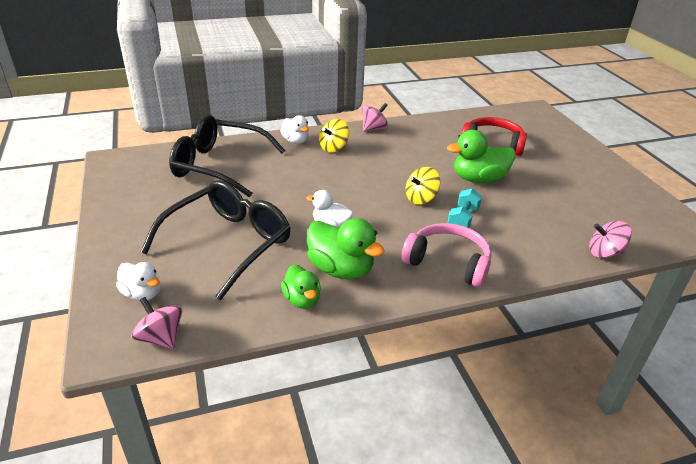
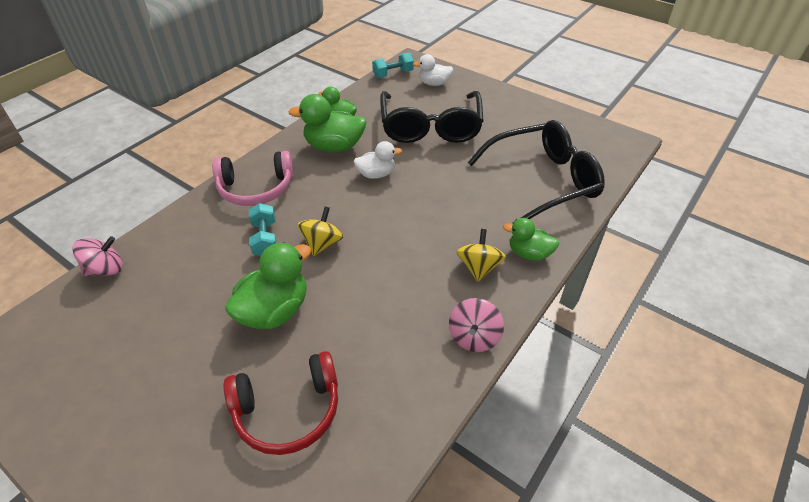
camera: 145 degrees right, 10 degrees up
(161, 337) = (393, 74): pink spinning top -> turquoise dumbbell
(295, 141) = (529, 253): white duck -> green duck

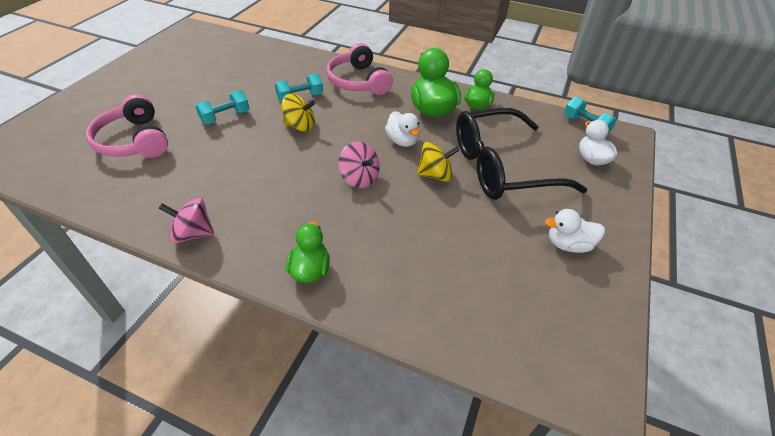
camera: 75 degrees right, 0 degrees up
(106, 269) = (261, 45): pink spinning top -> pink spinning top (359, 178)
(274, 311) = (225, 117): green duck -> turquoise dumbbell
(288, 410) = (134, 141): red headphones -> pink headphones
(479, 267) = (283, 229): yellow spinning top -> yellow spinning top (435, 175)
(518, 119) = (568, 244): none -> white duck
(541, 181) = (444, 276): black glasses -> none

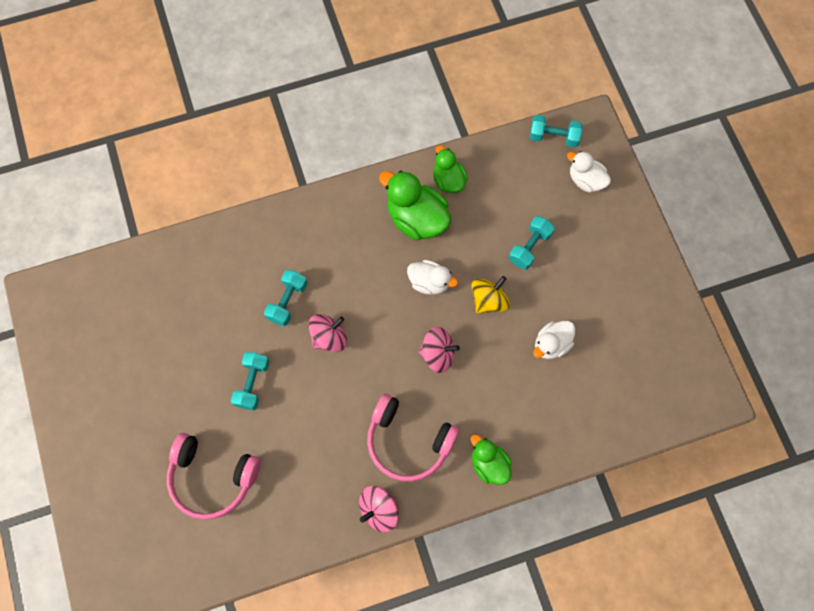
camera: 40 degrees left, 25 degrees up
(300, 126) = (329, 338): yellow spinning top -> pink spinning top
(358, 81) = (314, 233): pink headphones -> pink headphones (408, 441)
(502, 167) = (529, 247): black glasses -> turquoise dumbbell
(568, 244) = (628, 293): white duck -> white duck (551, 344)

